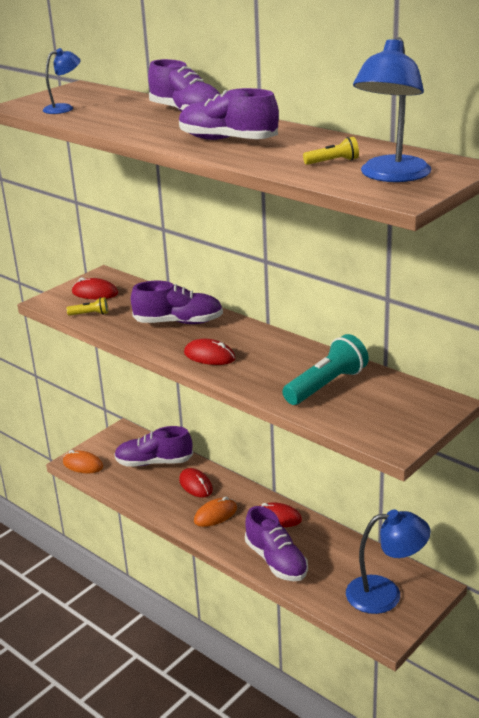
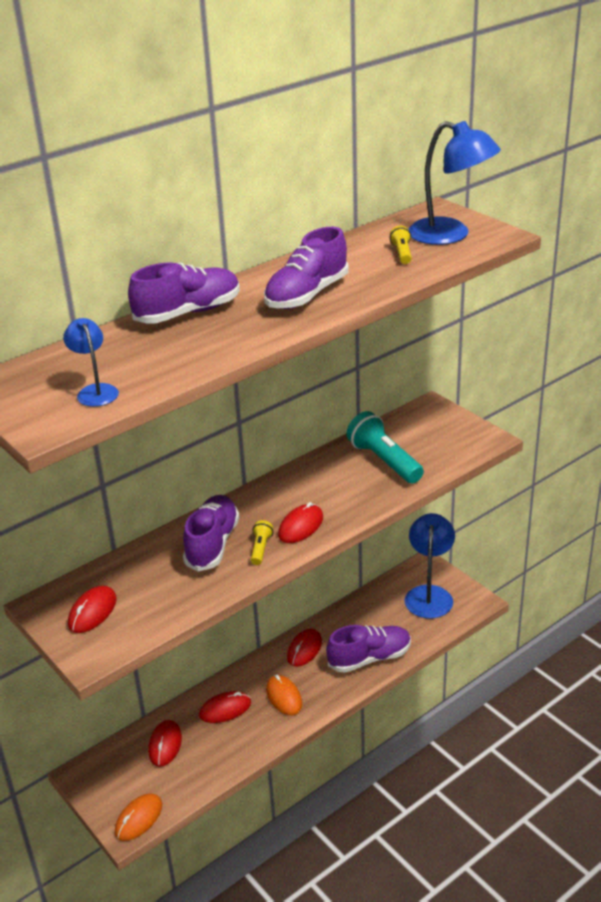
camera: 80 degrees left, 5 degrees up
(90, 314) = (152, 616): yellow flashlight -> yellow flashlight (260, 549)
(154, 462) = (165, 745): purple shoe -> red mouse

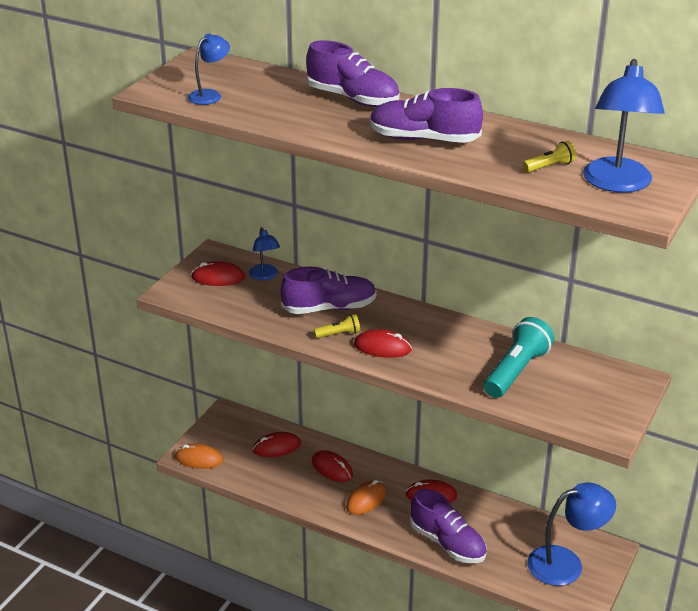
camera: 65 degrees right, 0 degrees up
(119, 575) = (265, 276): none -> blue lamp

